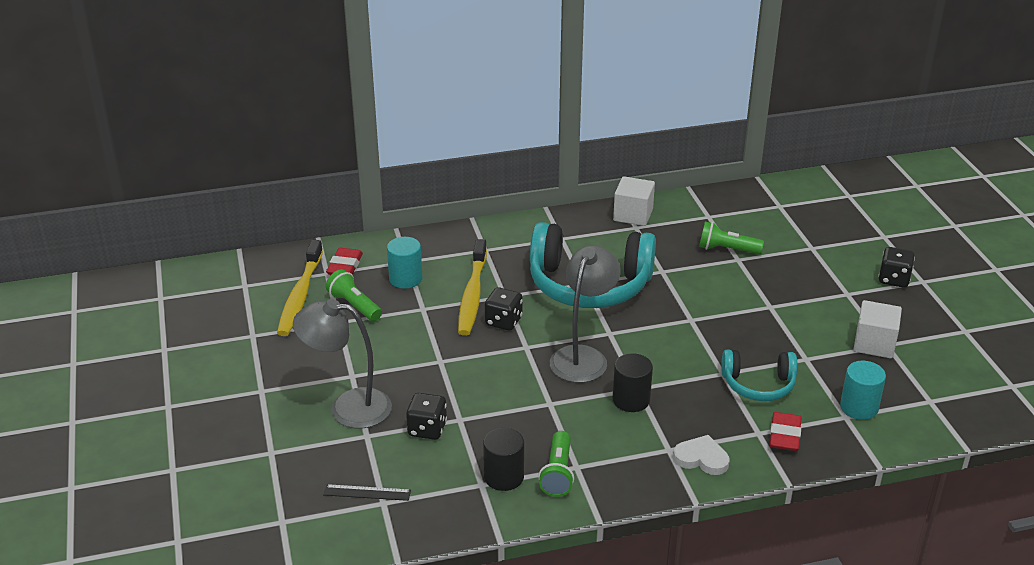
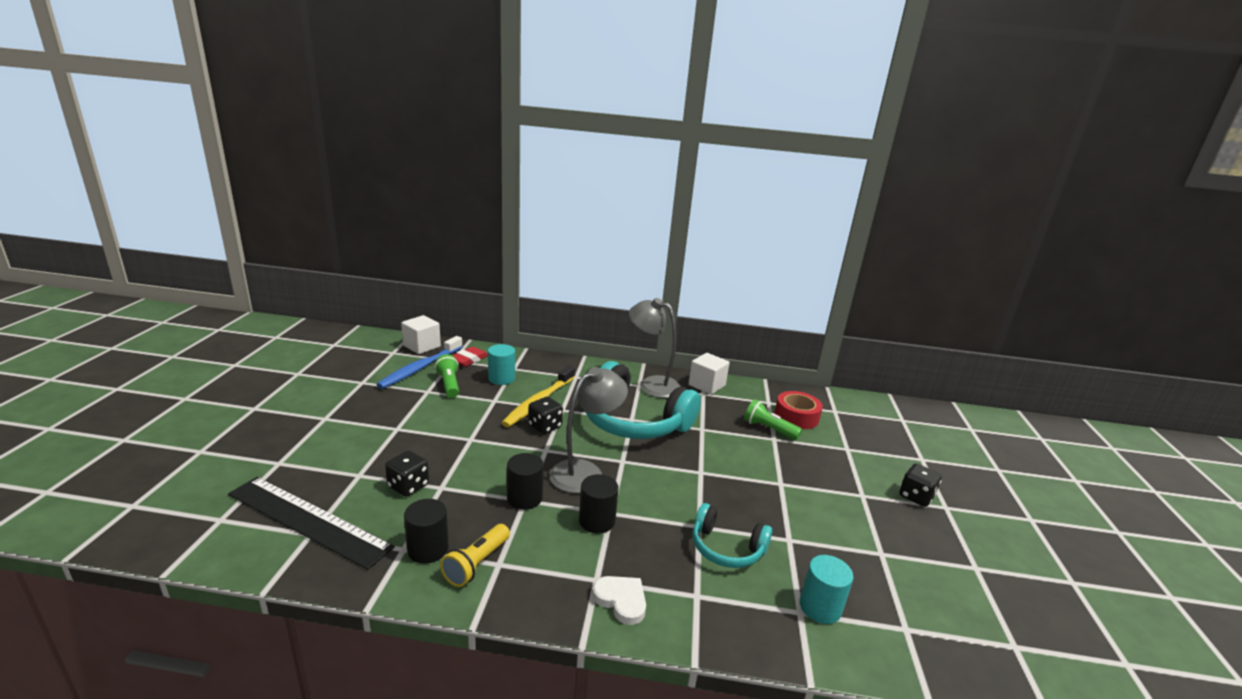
camera: 20 degrees right, 10 degrees down
(300, 295) = (420, 368): yellow toothbrush -> blue toothbrush
(348, 407) = (369, 449): grey lamp -> grey lamp (652, 384)
(367, 492) = (308, 520): black ruler -> black ruler, size x2.42
(548, 402) = (524, 498): none -> black cylinder
(557, 473) = (476, 564): green flashlight -> yellow flashlight
(745, 225) = (796, 417): none -> red tape
(784, 435) = (722, 608): red eraser -> none
(874, 344) = (868, 549): white cube -> white cube (422, 346)

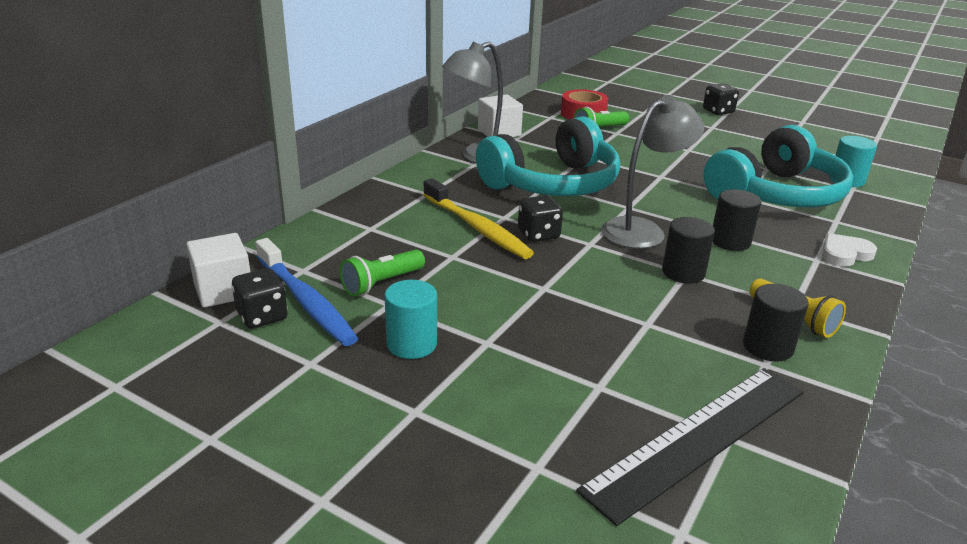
camera: 65 degrees left, 5 degrees up
(408, 486) = (638, 347): black dice -> black dice (262, 316)
(449, 384) = (381, 283): green flashlight -> green flashlight turned 45 degrees counterclockwise
(469, 360) = (313, 256): red eraser -> none
(501, 378) = (394, 241): turquoise cylinder -> turquoise cylinder (411, 344)
(585, 472) = (642, 230): grey lamp -> grey lamp turned 75 degrees clockwise
(726, 548) = (776, 194): turquoise headphones -> turquoise headphones, size x1.86

